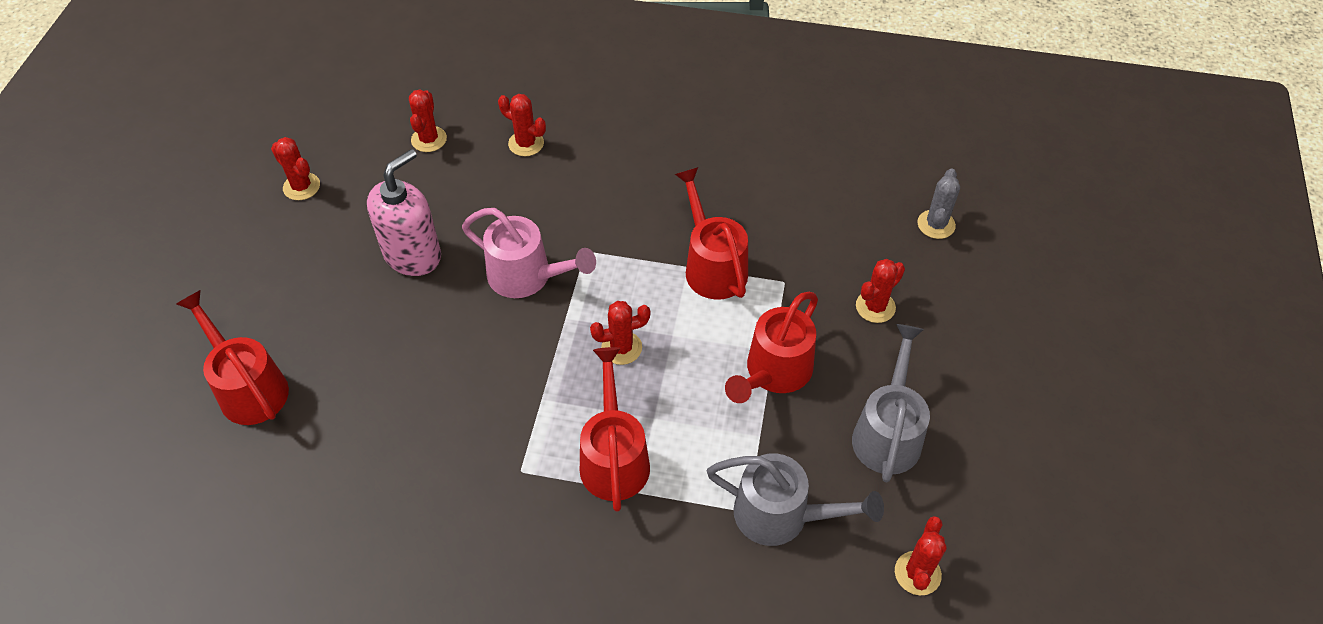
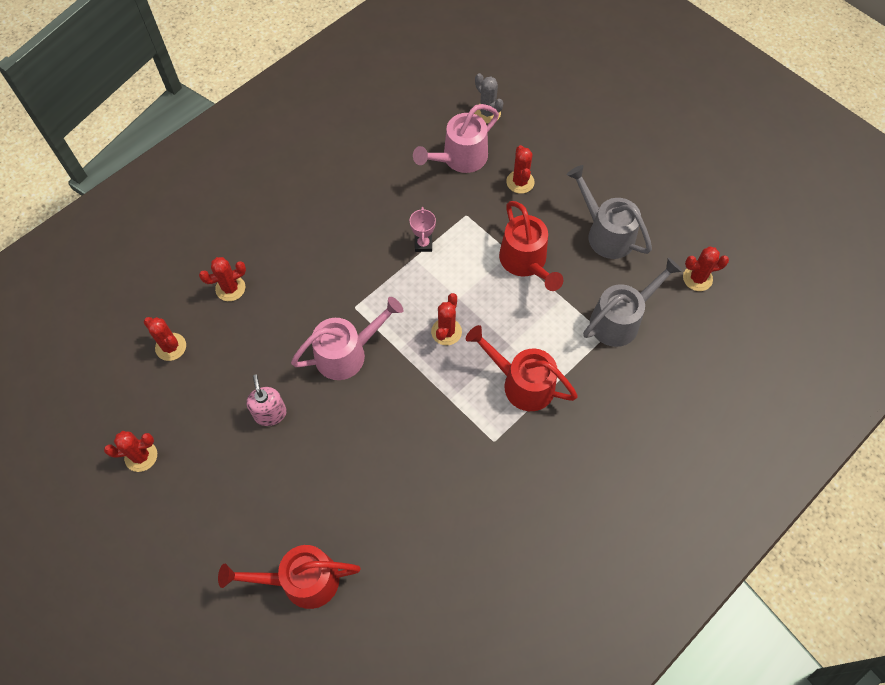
camera: 55 degrees left, 10 degrees up
(413, 255) = (270, 413): pink soap dispenser -> pink soap dispenser, size x0.61
(712, 265) = (423, 244): red watering can -> pink trophy
(850, 234) = (459, 159): none -> pink watering can
(917, 573) = (697, 278): red cactus -> red cactus turned 60 degrees counterclockwise

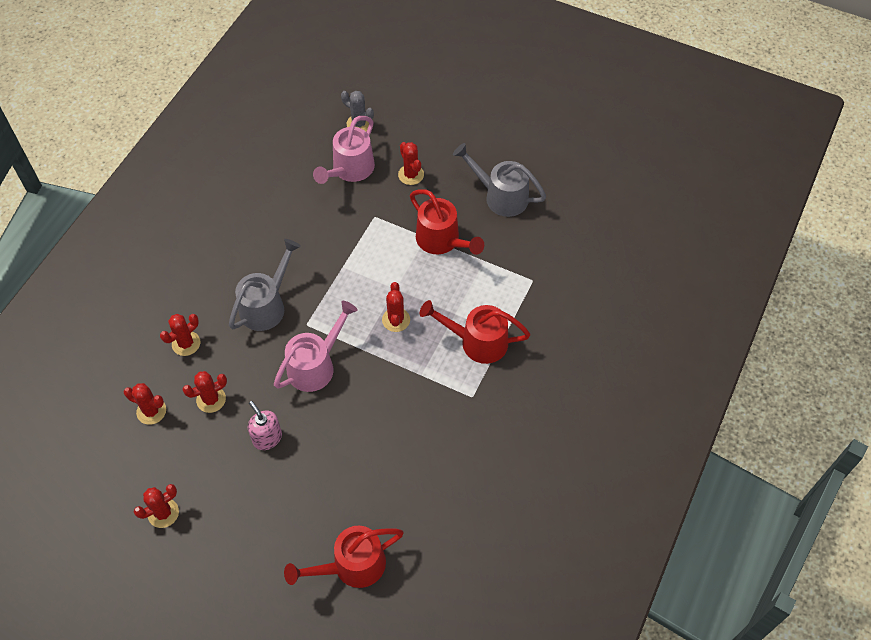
camera: 20 degrees left, 5 degrees down
(423, 244) = (346, 252): pink trophy -> none
(621, 319) = (540, 263): grey watering can -> grey watering can (267, 305)
(697, 278) = (590, 210): red cactus -> red cactus (211, 399)

